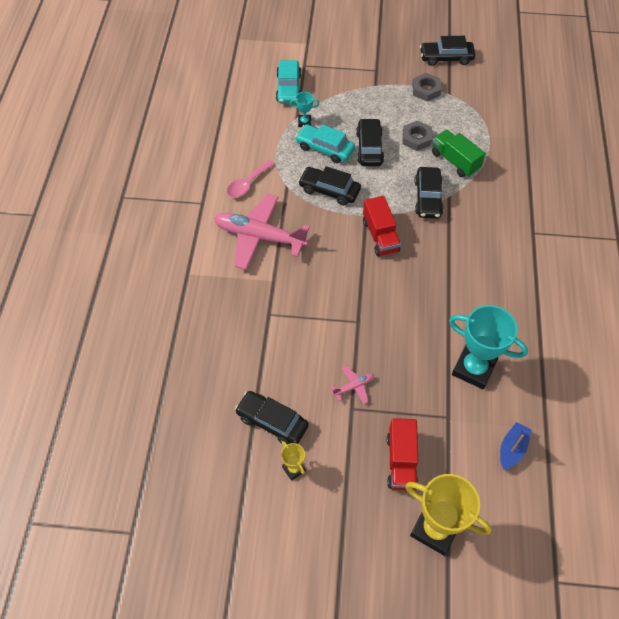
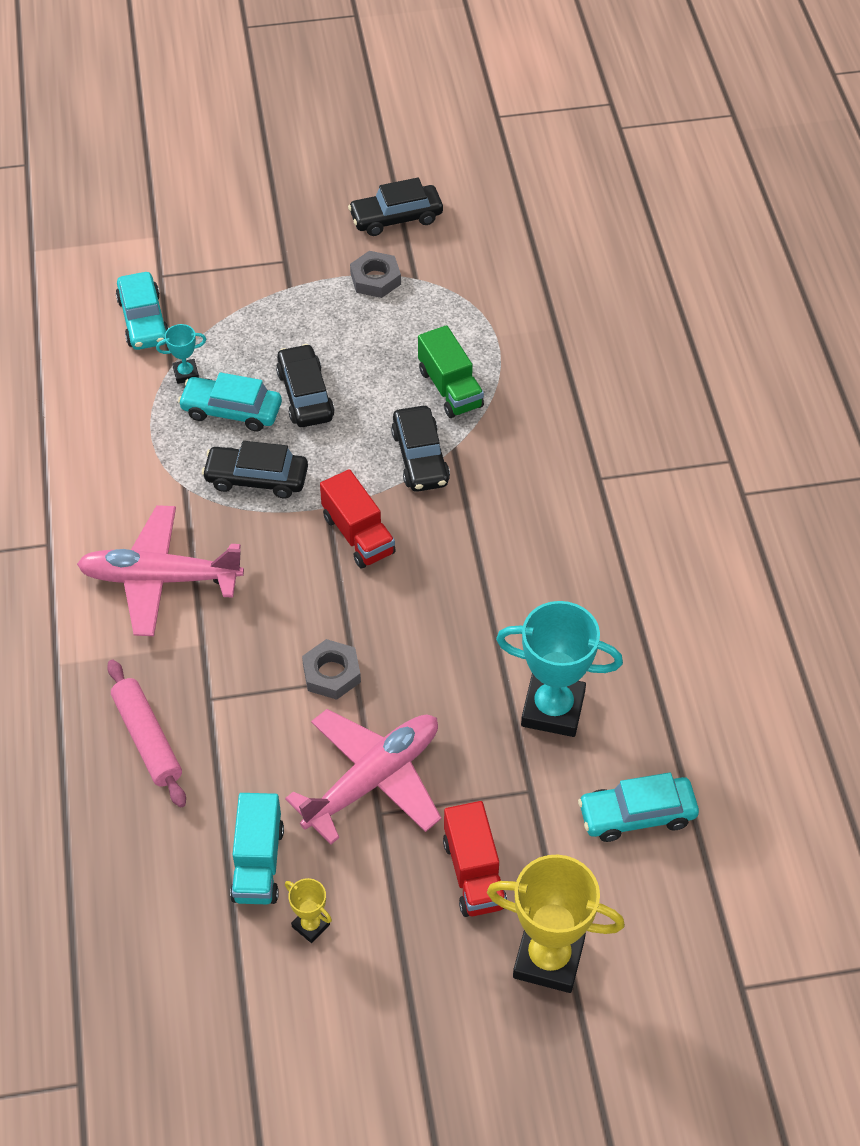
camera: 15 degrees left, 5 degrees down
(227, 330) = (147, 739): none -> pink rolling pin
(248, 184) = (117, 496): pink spoon -> none
(272, 421) = (258, 863): black car -> turquoise truck
(353, 386) = (373, 779): pink plane -> pink plane, size x2.36
(416, 138) = (379, 364): grey nut -> grey nut (331, 673)
(455, 161) = (450, 388): green truck -> green truck turned 150 degrees counterclockwise
(512, 449) = (637, 815): blue boat -> turquoise car

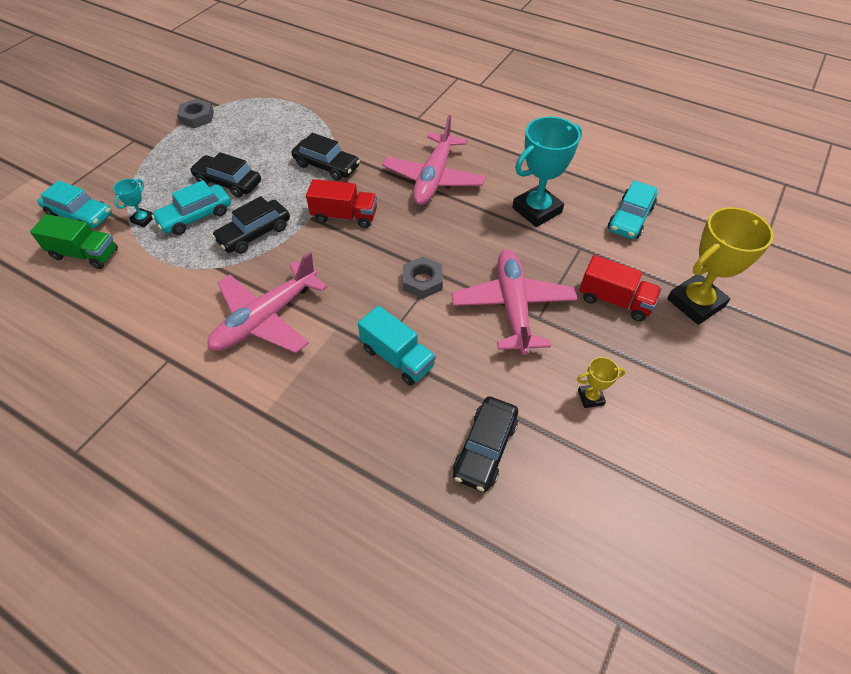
camera: 50 degrees left, 0 degrees up
(147, 739) = (375, 399): pink rolling pin -> none
(258, 863) = (522, 397): turquoise truck -> turquoise truck (397, 358)
(396, 218) = (172, 90): black car -> black car (485, 448)
(450, 388) = (300, 132): green truck -> green truck (85, 254)
(504, 572) = (434, 178): none -> pink plane

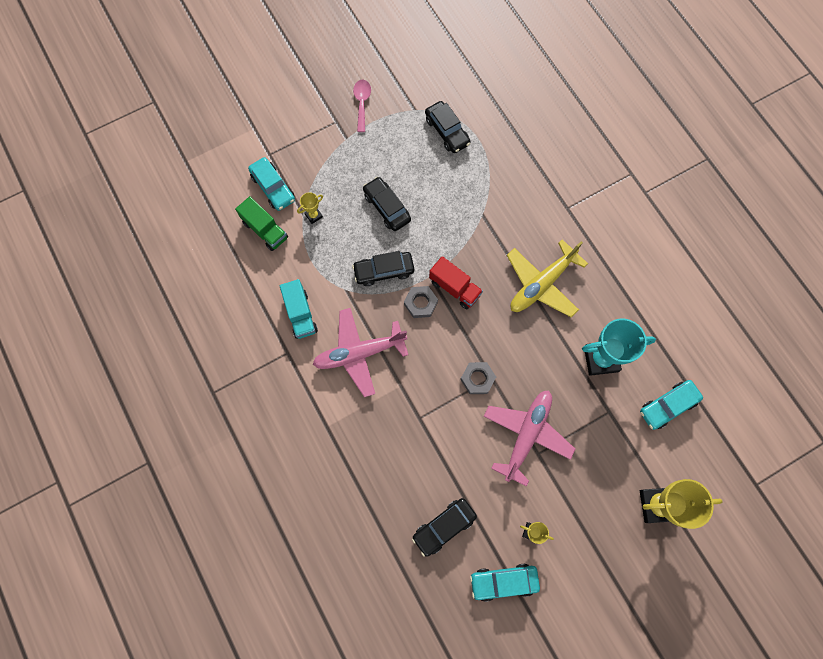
camera: 30 degrees right, 20 degrees up
(143, 219) = (313, 215): turquoise trophy -> yellow trophy
(157, 118) = (362, 103): none -> pink spoon
(195, 216) = (350, 231): turquoise car -> turquoise car (503, 581)
(197, 117) = (392, 117): grey nut -> grey nut (420, 303)
(326, 166) = (467, 227): black car -> black car (447, 131)
(397, 358) = (427, 432): turquoise truck -> turquoise truck (300, 314)
(434, 178) = (541, 284): pink plane -> yellow plane
(614, 300) = (600, 470): red truck -> none

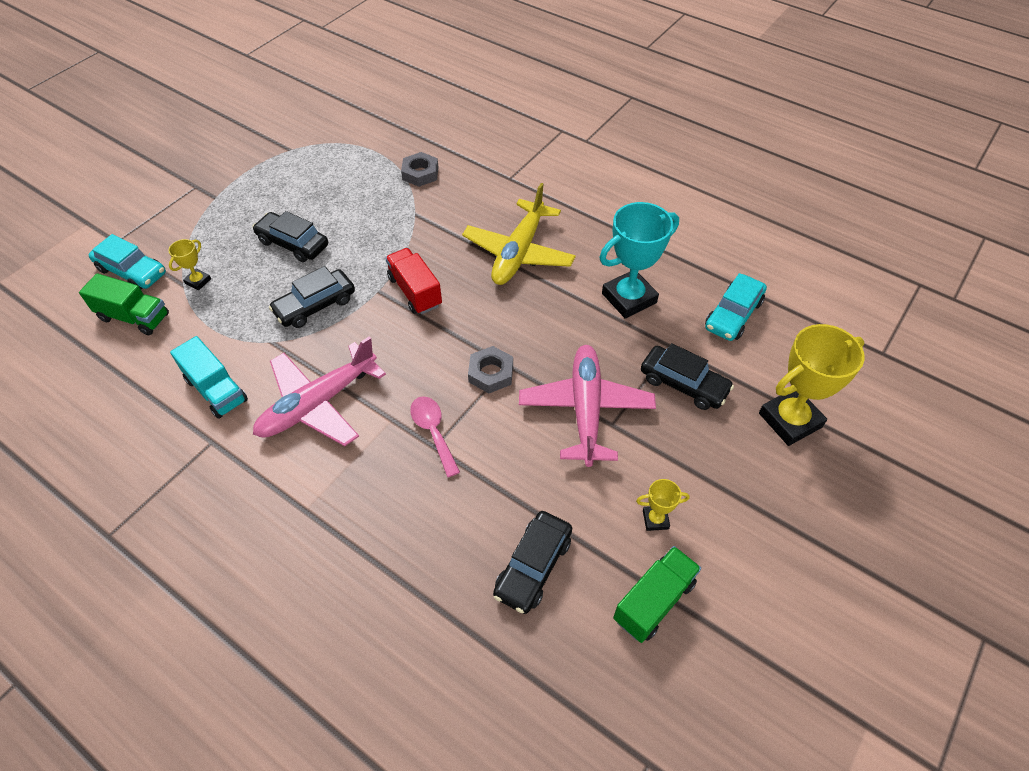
camera: 25 degrees left, 20 degrees down
(362, 103) = (223, 162): pink spoon -> pink spoon (433, 432)
(420, 303) = (378, 321): grey nut -> grey nut (420, 173)
(447, 131) = (337, 156): black car -> black car (683, 384)
(454, 288) = (415, 291): red truck -> red truck turned 135 degrees counterclockwise
(503, 581) = (654, 601): turquoise car -> green truck

